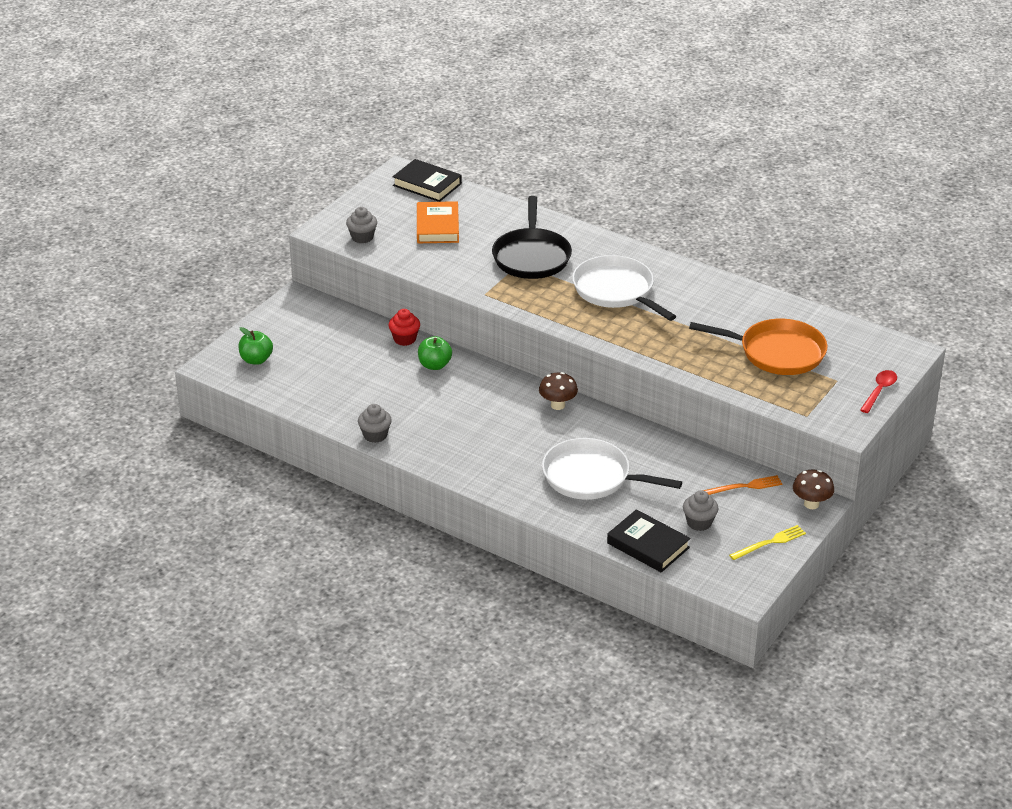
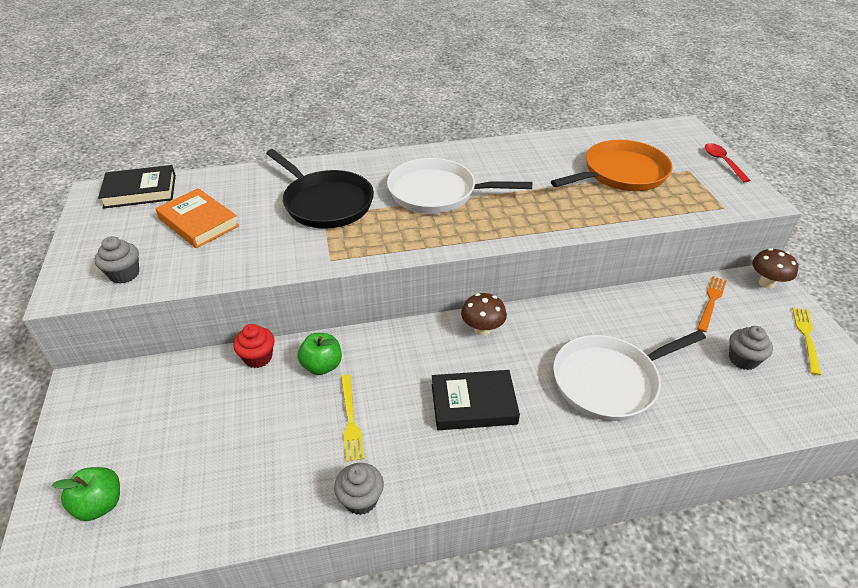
camera: 45 degrees left, 5 degrees up
(415, 400) = (350, 419): none -> yellow fork
(648, 545) = (753, 416): black book -> black book (473, 404)

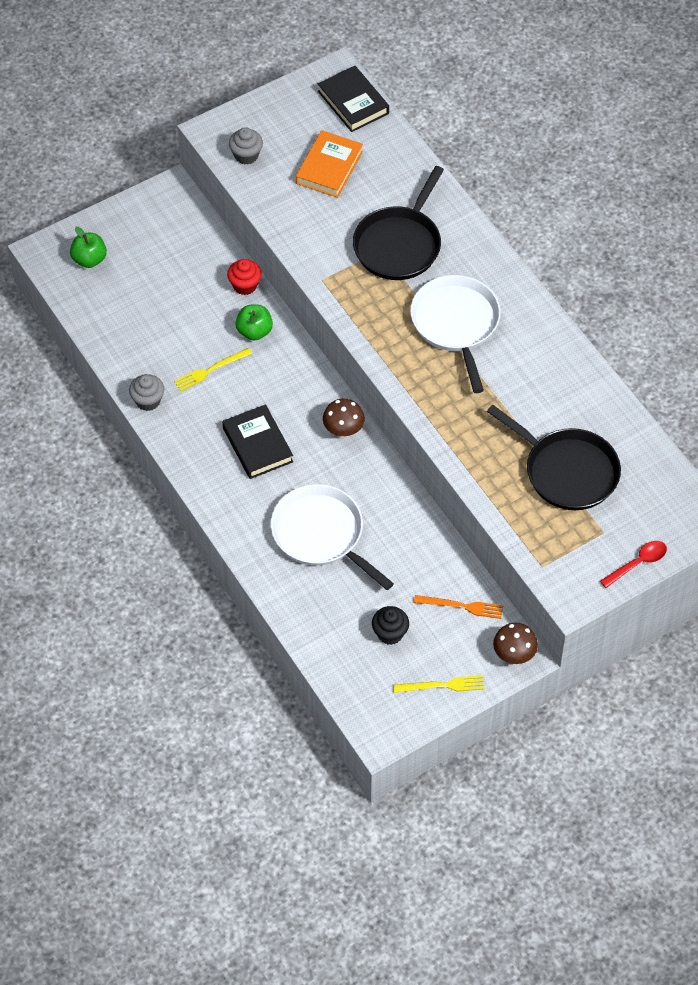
camera: 70 degrees right, 15 degrees up
(621, 173) = (567, 471): orange pan -> black pan
(743, 359) = (390, 633): grey cupcake -> black cupcake

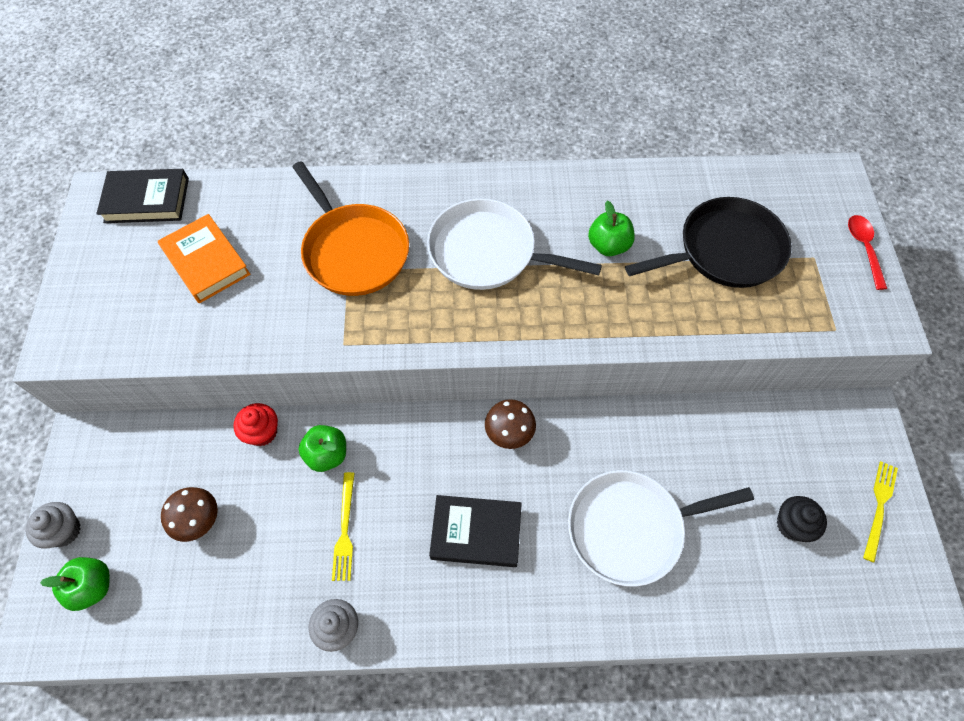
camera: 60 degrees left, 5 degrees up
(246, 155) = (119, 331): grey cupcake -> grey cupcake (64, 531)
(399, 245) = (354, 251): black pan -> orange pan
(462, 606) = (785, 436): orange fork -> none
(514, 654) = (863, 419): brown mushroom -> brown mushroom (199, 521)
(517, 395) = (608, 245): none -> green apple

